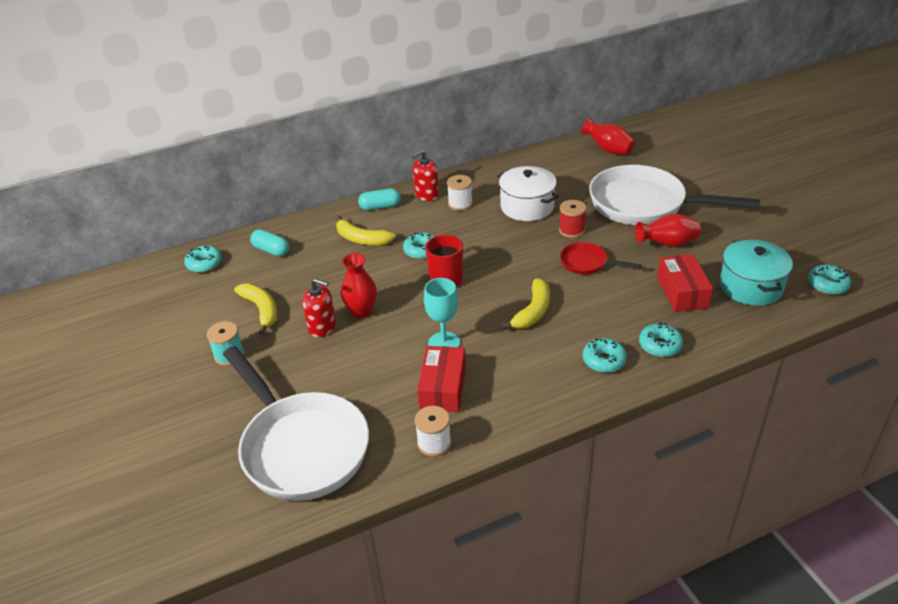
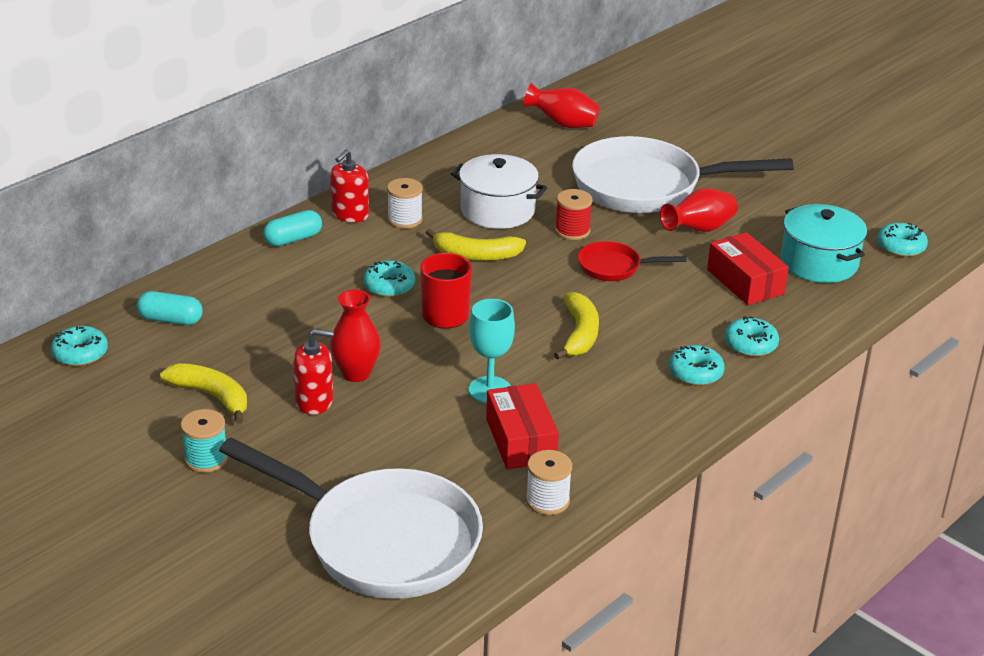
camera: 25 degrees left, 5 degrees down
(362, 239) = (295, 285): yellow banana -> yellow banana (476, 255)

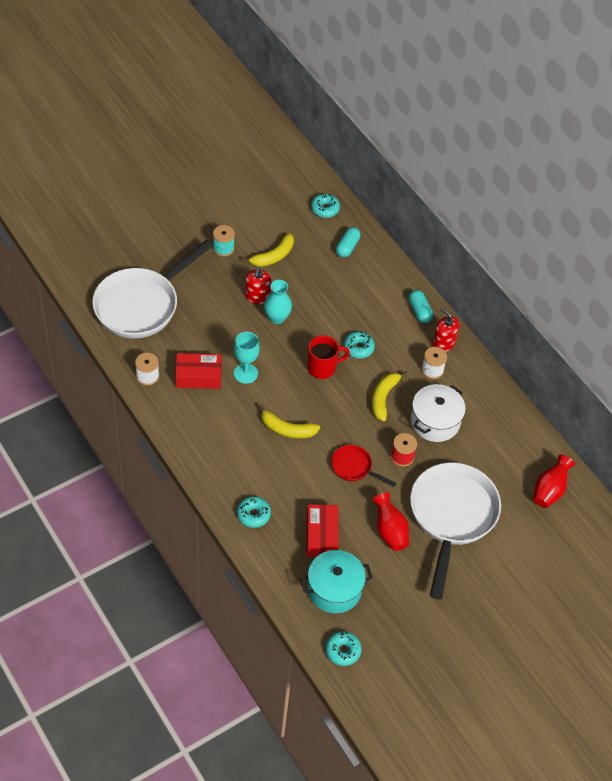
camera: 100 degrees right, 20 degrees up
(356, 373) = (277, 318): red vase -> turquoise vase
(614, 267) = (354, 467): red pan -> red pan turned 75 degrees counterclockwise
(695, 373) = (234, 476): turquoise donut -> none
(745, 282) = (321, 536): red box -> red box turned 75 degrees counterclockwise

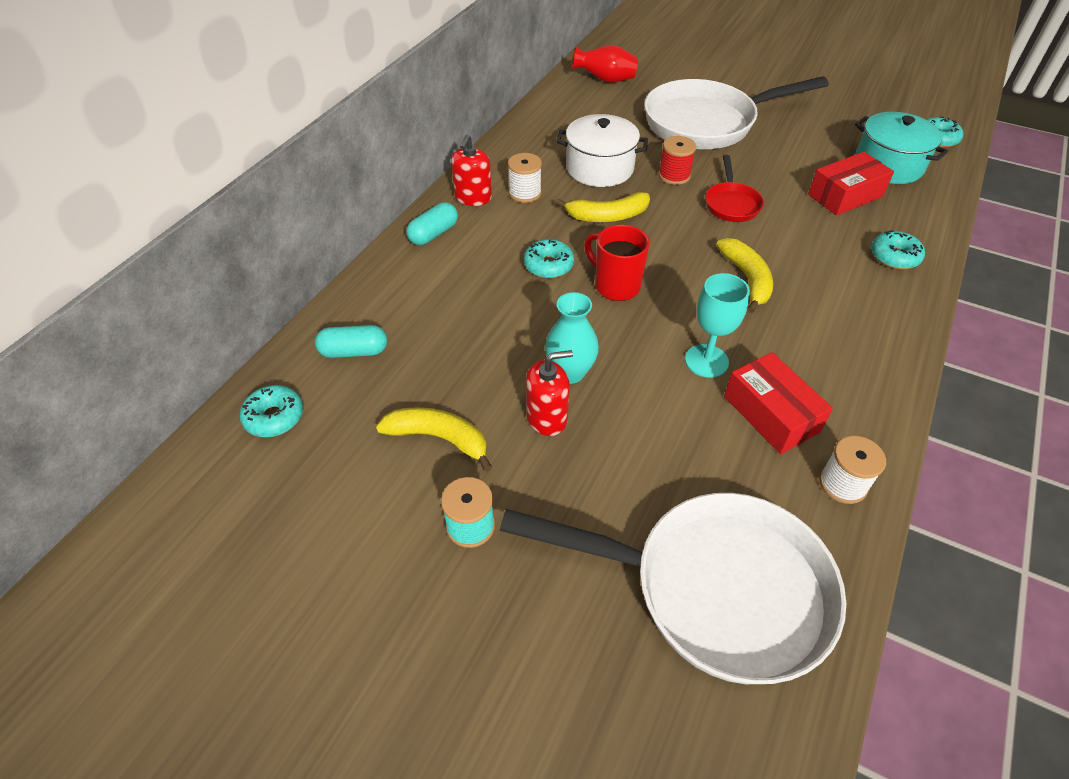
camera: 115 degrees left, 5 degrees down
(390, 531) = (775, 154): red vase -> none

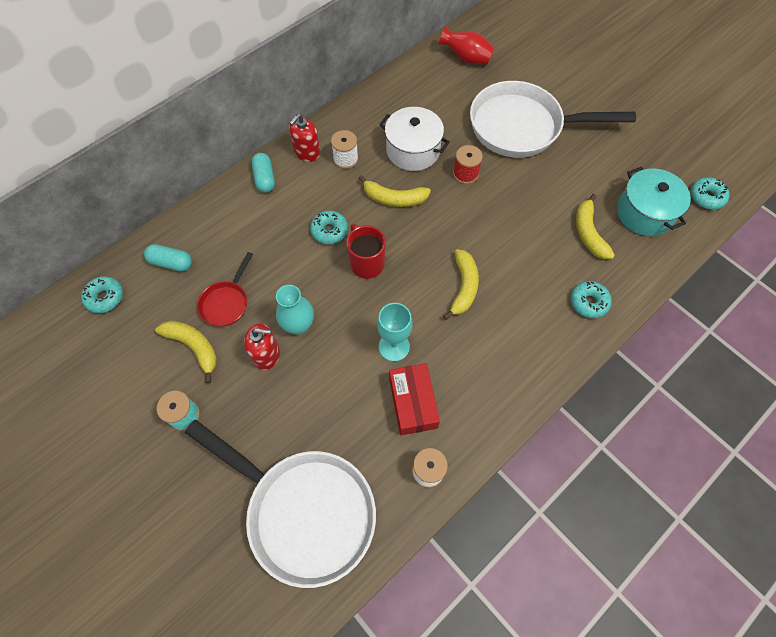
camera: 20 degrees right, 15 degrees up
(434, 234) = (265, 178): turquoise capsule -> turquoise capsule turned 75 degrees counterclockwise
(731, 204) = (493, 214): red pan -> red pan (226, 302)
(845, 196) = (588, 233): red box -> yellow banana

